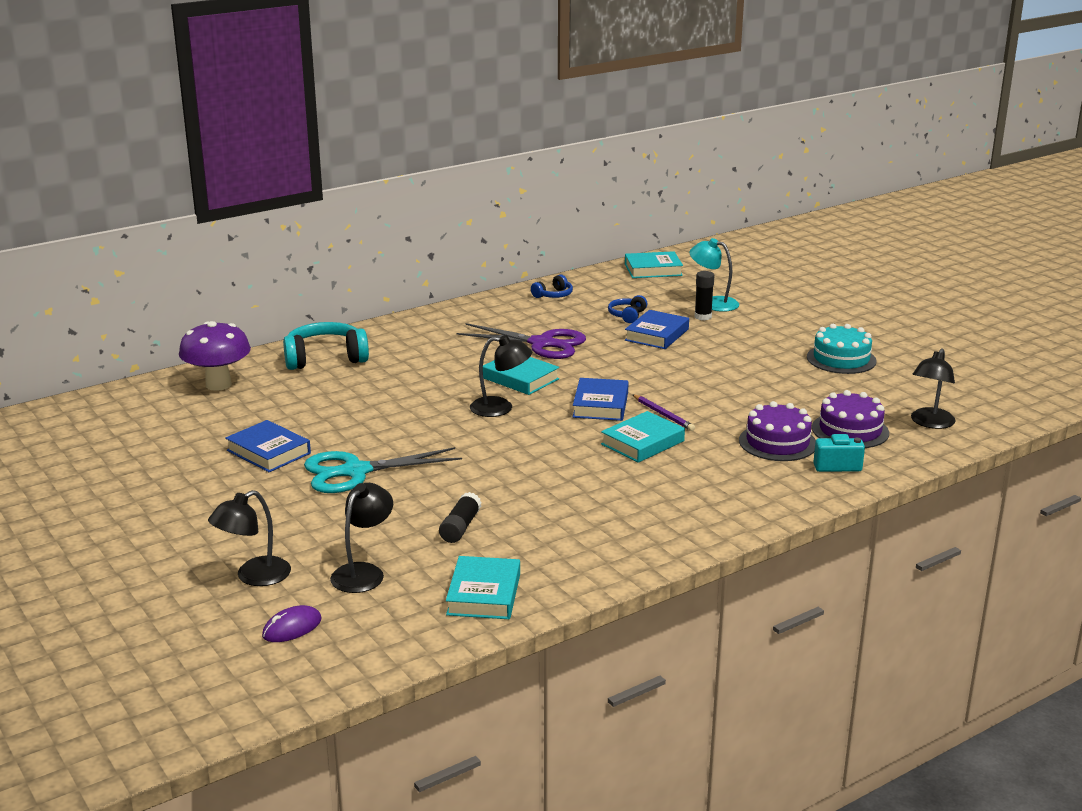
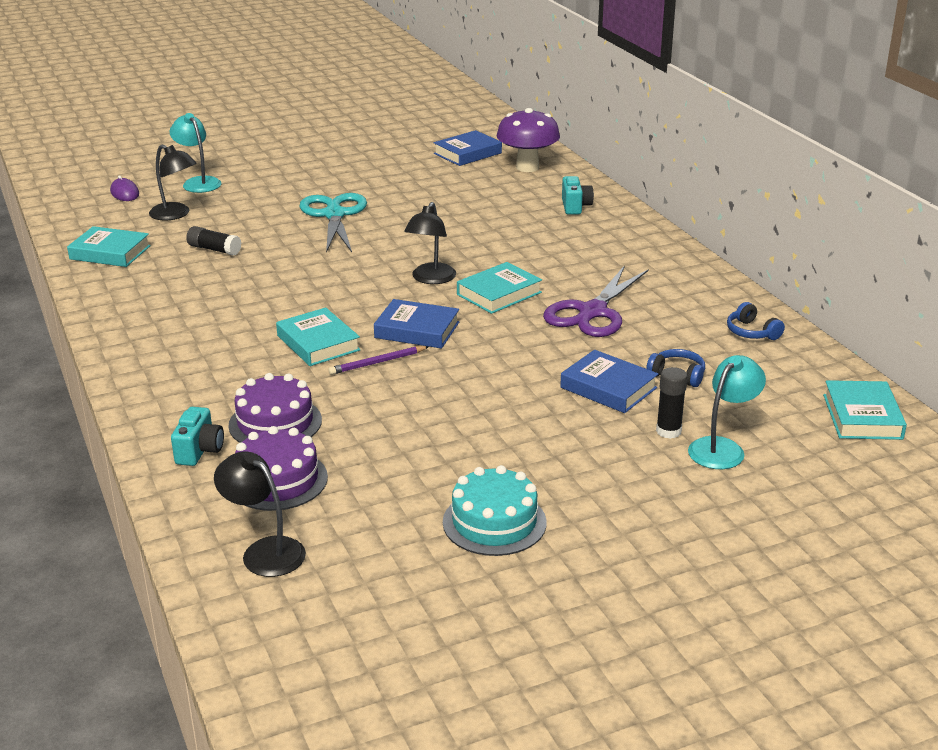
camera: 100 degrees right, 5 degrees up
(254, 577) = (198, 182): black lamp -> turquoise lamp
(268, 452) = (387, 185): blue book -> blue book (467, 153)
(325, 358) = (575, 207): turquoise headphones -> turquoise camera

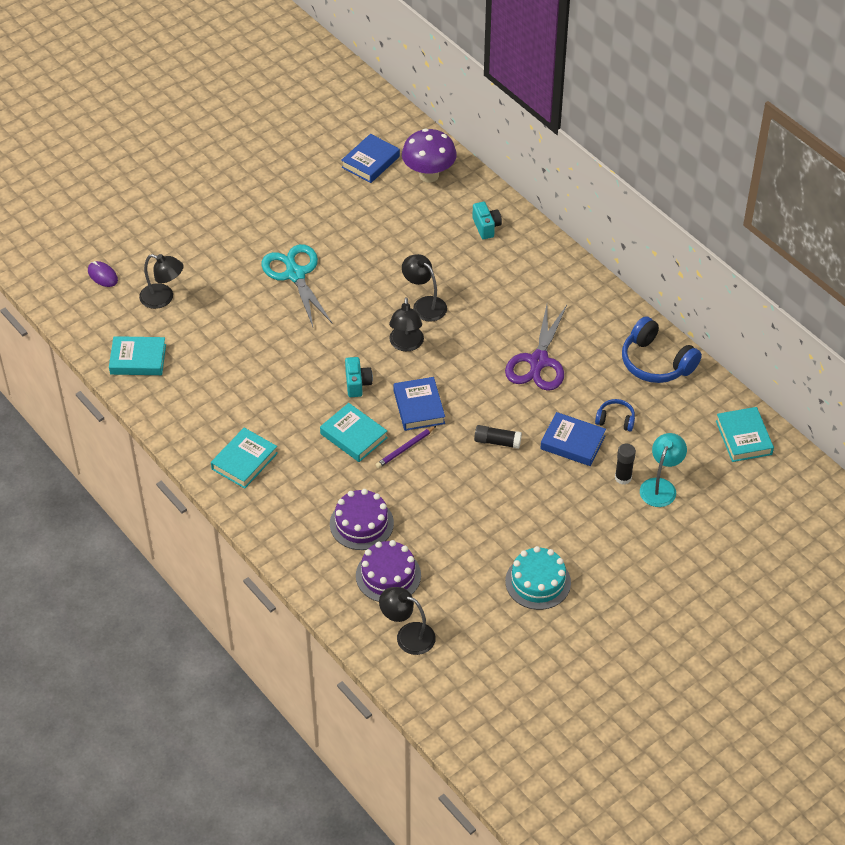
camera: 15 degrees left, 20 degrees up
(198, 182) = (158, 248): turquoise lamp -> none
(199, 451) = (324, 560): turquoise camera -> turquoise camera (357, 384)
(214, 249) = (220, 339): black glue stick -> black glue stick (497, 442)
(417, 330) = (419, 407): blue book -> blue book turned 75 degrees clockwise
(471, 252) = (424, 304): none -> black lamp
(499, 293) = (463, 352): turquoise book -> turquoise book (244, 461)
(751, 332) = (656, 362): blue headphones -> blue headphones, size x1.92

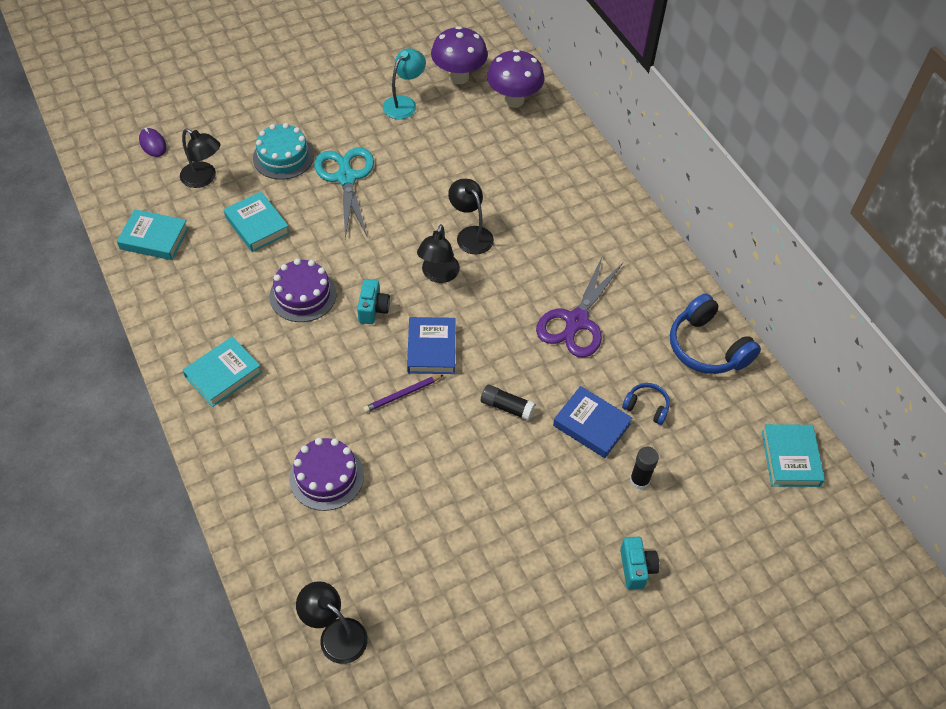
camera: 10 degrees right, 5 degrees up
(353, 436) = (350, 368): turquoise book -> turquoise book (257, 225)
(370, 162) = (458, 77): blue book -> purple mushroom
(388, 575) = (336, 549): purple cake -> purple cake (303, 295)
(486, 227) = (558, 163): turquoise camera -> turquoise camera (636, 568)
(538, 582) = (508, 595): turquoise cake -> turquoise cake (283, 157)
(660, 486) = (681, 500): turquoise lamp -> turquoise lamp (404, 103)

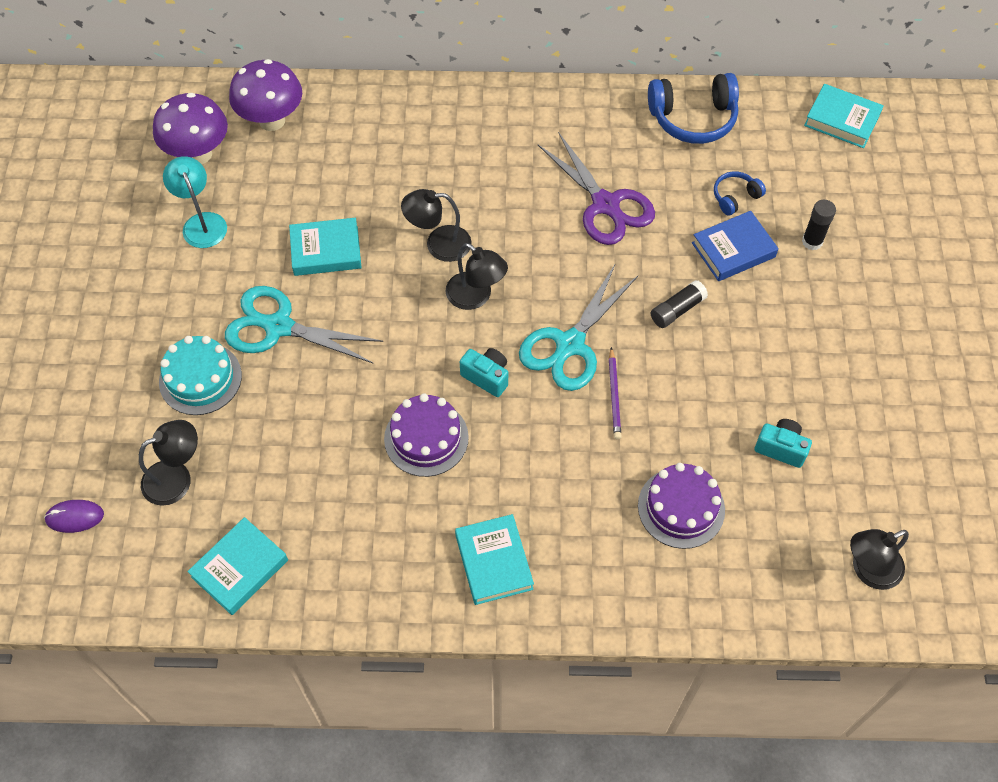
camera: 60 degrees left, 5 degrees up
(257, 225) = (292, 446): turquoise book -> turquoise book (326, 251)
(431, 349) = (570, 344): blue book -> turquoise scissors
(636, 568) = (901, 288): turquoise camera -> turquoise camera (781, 448)

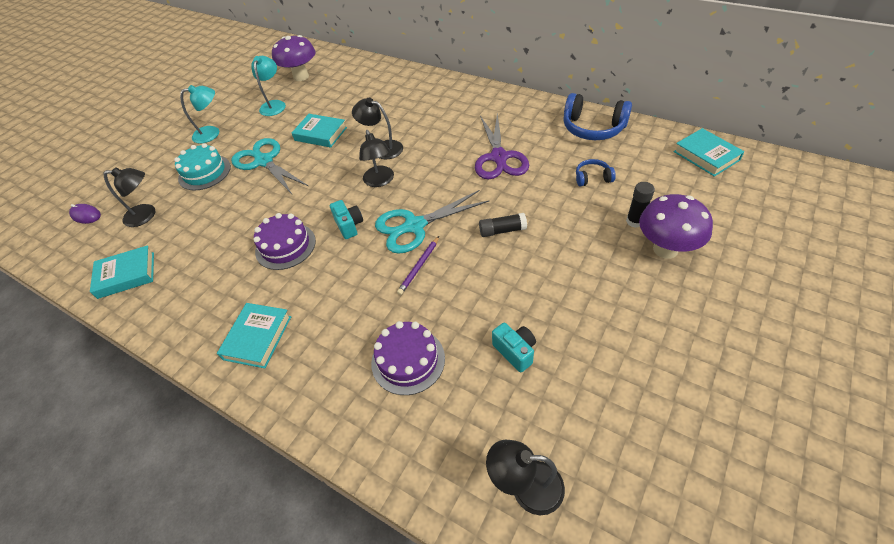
camera: 35 degrees right, 10 degrees down
(144, 309) = (212, 133): none -> turquoise lamp
(272, 120) = (348, 72): purple mushroom -> purple mushroom (665, 249)
(733, 250) = (569, 208): blue book -> none

